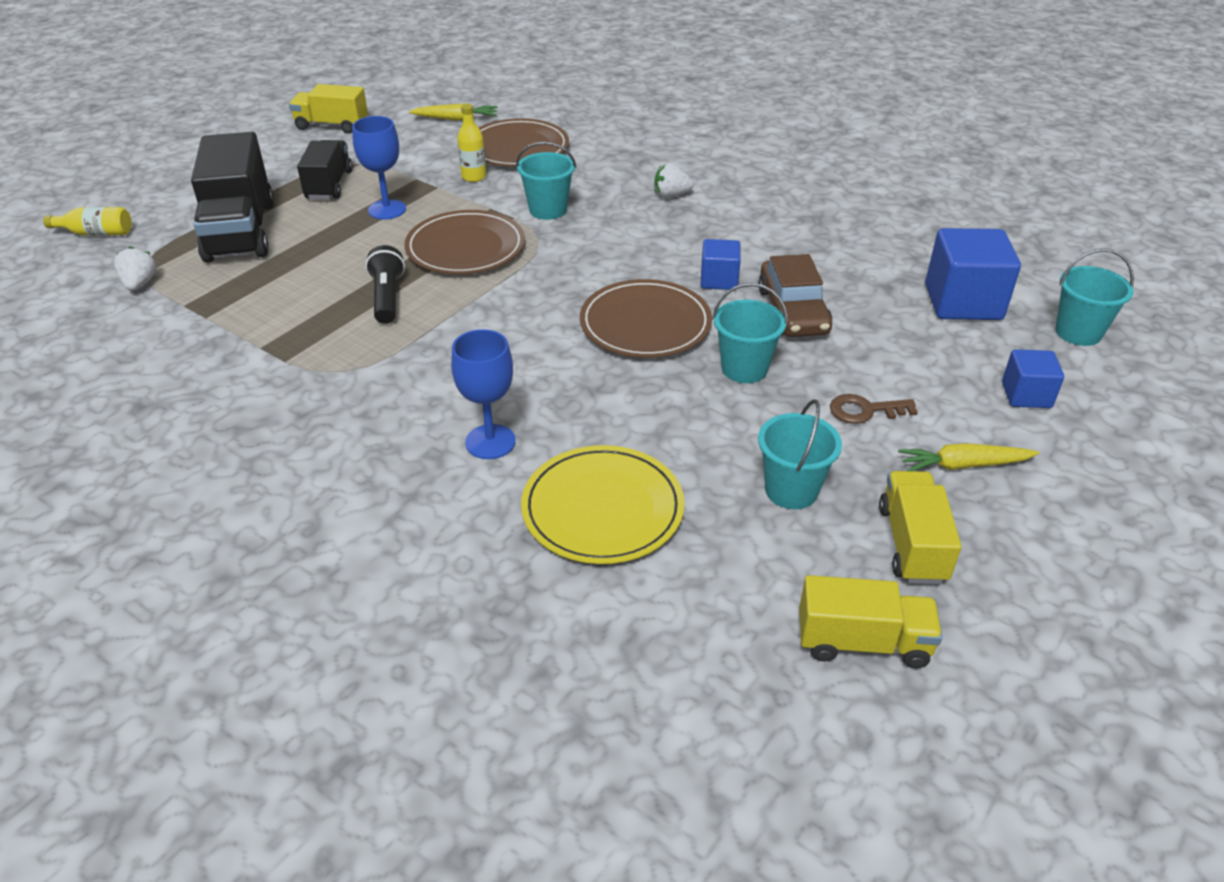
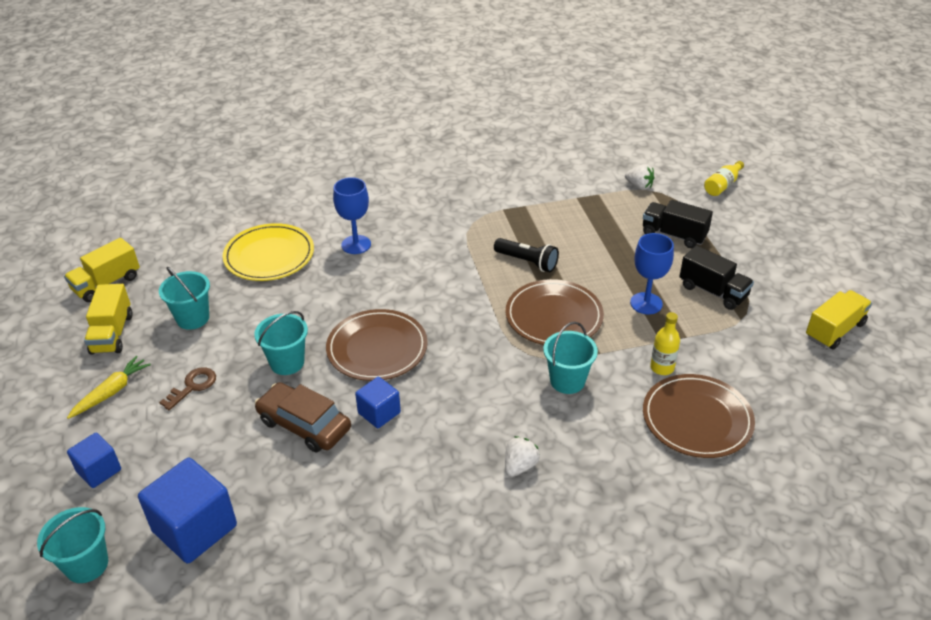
camera: 130 degrees right, 0 degrees up
(240, 231) = (674, 235): black truck -> black truck, size x0.60
(456, 119) = (795, 409): yellow carrot -> none
(912, 544) = (112, 334): yellow truck -> yellow truck turned 45 degrees clockwise

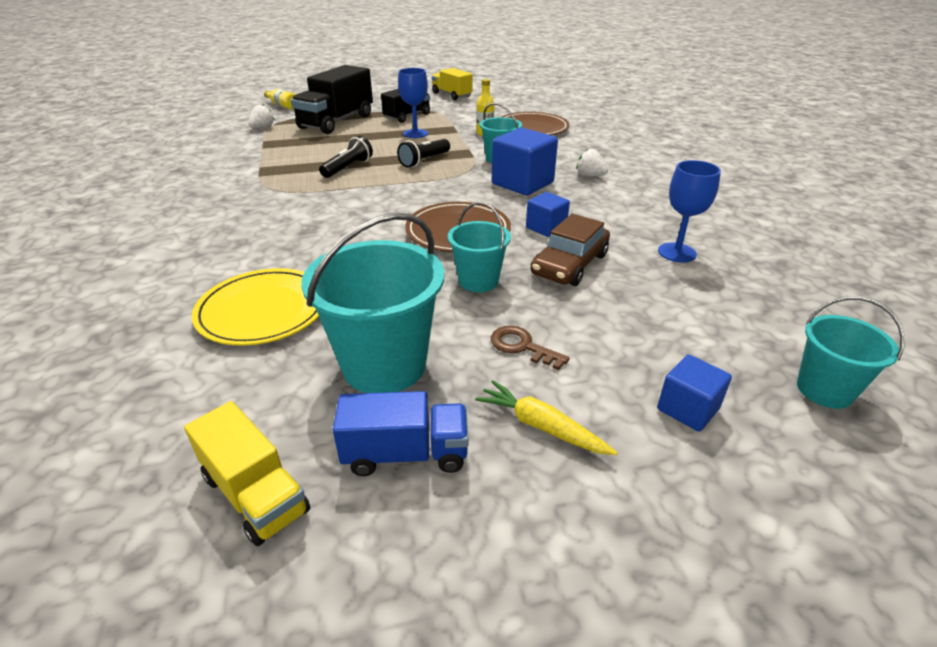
camera: 90 degrees left, 5 degrees down
(112, 334) = (405, 454): yellow truck -> blue truck
(193, 318) = (384, 365): turquoise bucket -> turquoise bucket, size x1.72
(195, 528) = (729, 317): blue cube -> blue cube (522, 183)
(356, 244) = (274, 249): blue goblet -> blue goblet (677, 252)
(554, 316) = (424, 161): brown plate -> black flashlight
(674, 235) = (336, 122): black truck -> black truck, size x1.67

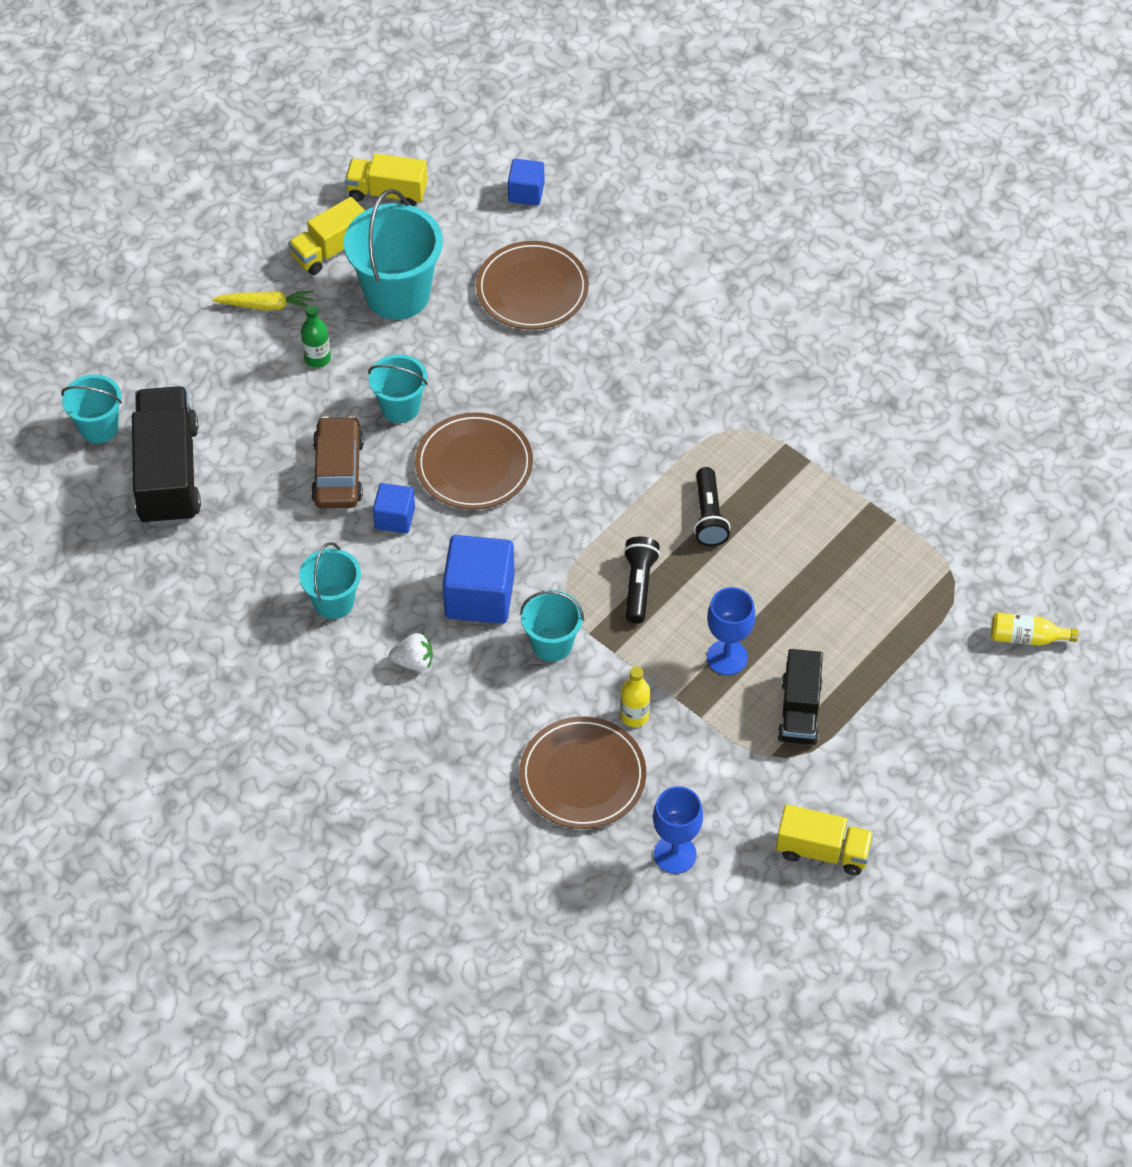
camera: 145 degrees right, 20 degrees up
(263, 128) = (948, 552): white strawberry -> none
(263, 310) = (532, 289): yellow plate -> brown plate
(336, 122) = (876, 630): black truck -> black truck (168, 474)
(405, 454) = (330, 250): blue truck -> yellow truck
(522, 347) = (317, 358): brown key -> green bottle
(626, 209) = (333, 602): none -> turquoise bucket
(677, 252) = (250, 543): blue goblet -> blue goblet (675, 854)
(687, 409) = (184, 364): blue cube -> blue cube (526, 192)

